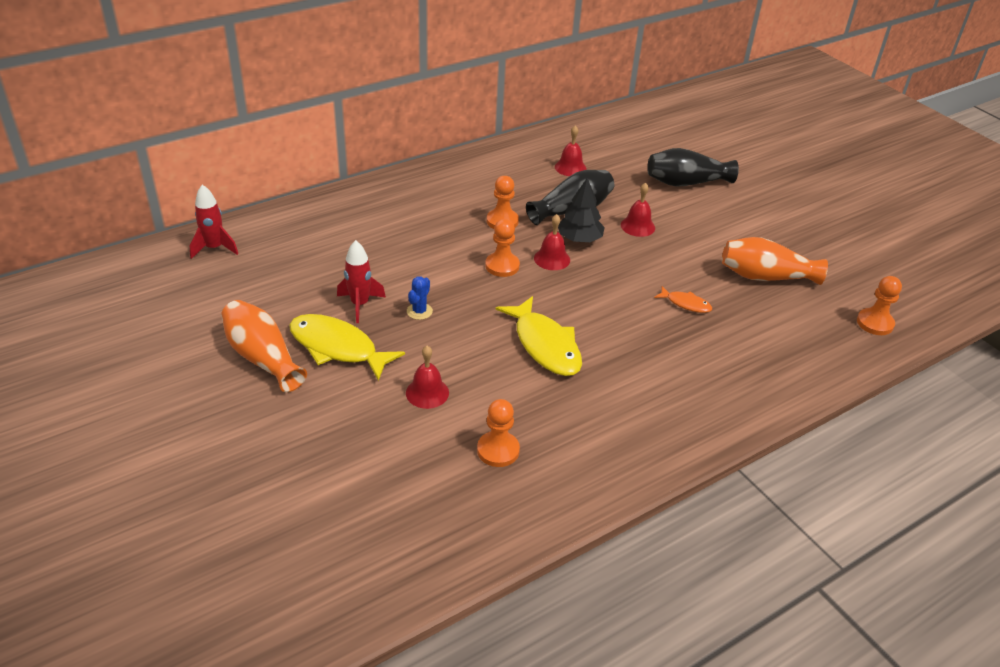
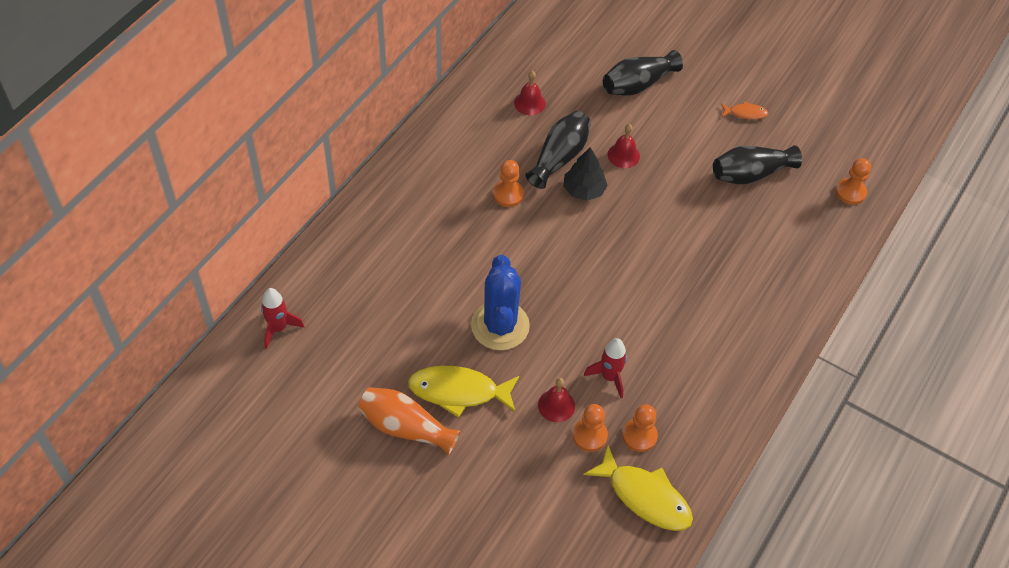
camera: 25 degrees left, 15 degrees up
(360, 305) = (447, 339): red rocket -> red rocket (609, 377)
(419, 311) = (500, 326): blue cactus -> blue cactus, size x2.47
(502, 266) = (537, 247): orange pawn -> orange pawn (589, 435)
(545, 345) = (618, 319): yellow fish -> yellow fish (645, 496)
(552, 259) = (573, 222): red bell -> none
(685, 304) = (703, 230): orange fish -> orange fish (745, 113)
(765, 277) = (750, 174): orange vase -> black vase

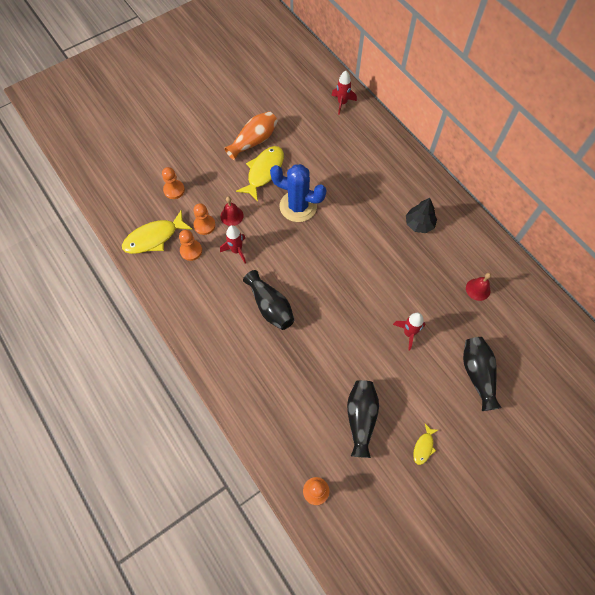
camera: 115 degrees right, 10 degrees up
(508, 194) = (397, 246): orange pawn -> orange pawn (174, 190)
(559, 157) = (420, 289): black vase -> black vase (270, 306)
(584, 190) = (385, 293): black tree -> black tree (419, 224)
(623, 155) = (408, 333): red bell -> red rocket
(745, 113) = (423, 447): orange fish -> yellow fish

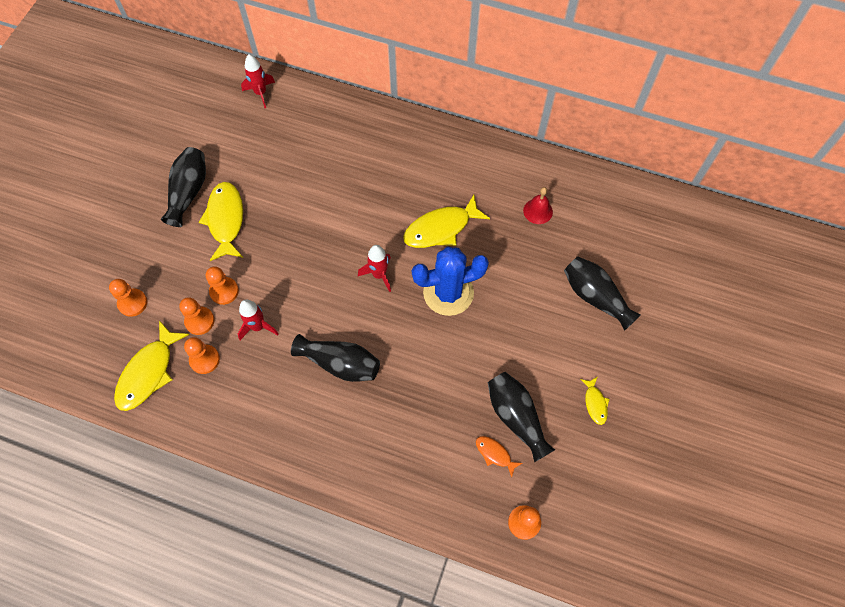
camera: 35 degrees left, 0 degrees up
(232, 216) = (224, 291): red bell -> orange pawn
(253, 141) = (189, 192): orange vase -> black vase
(298, 206) = (292, 236): blue cactus -> blue cactus (448, 293)
(329, 432) = (495, 454): none -> orange fish
(399, 260) = (441, 228): none -> yellow fish
(408, 333) = (502, 299): red rocket -> red rocket (379, 275)
(419, 224) = (434, 178): black tree -> none

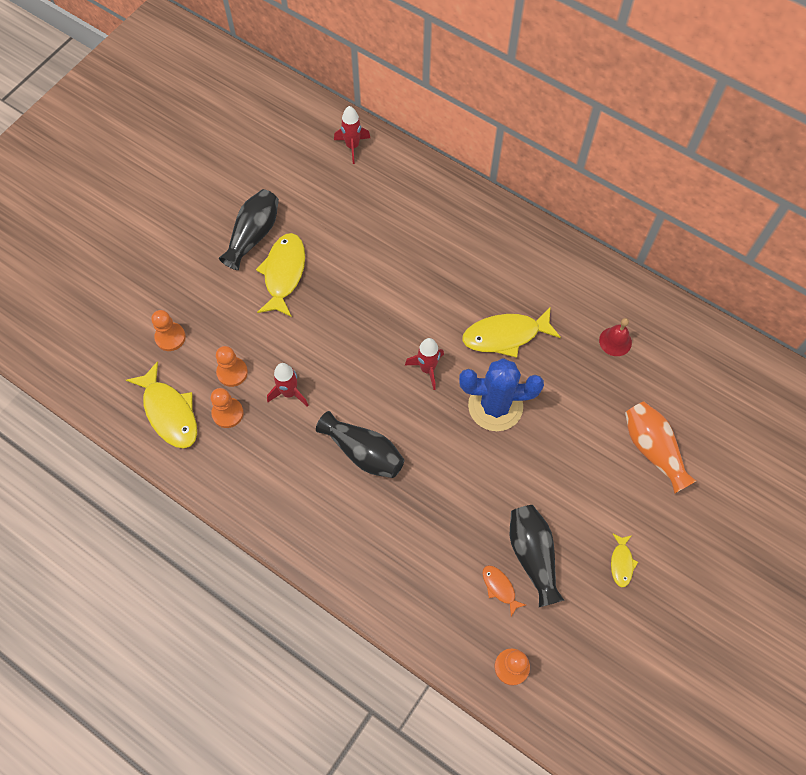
camera: 15 degrees right, 0 degrees up
(148, 372) = (169, 412): yellow fish -> yellow fish turned 75 degrees counterclockwise
(224, 291) = (264, 347): orange pawn -> none
(595, 297) = (653, 449): black vase -> orange vase

